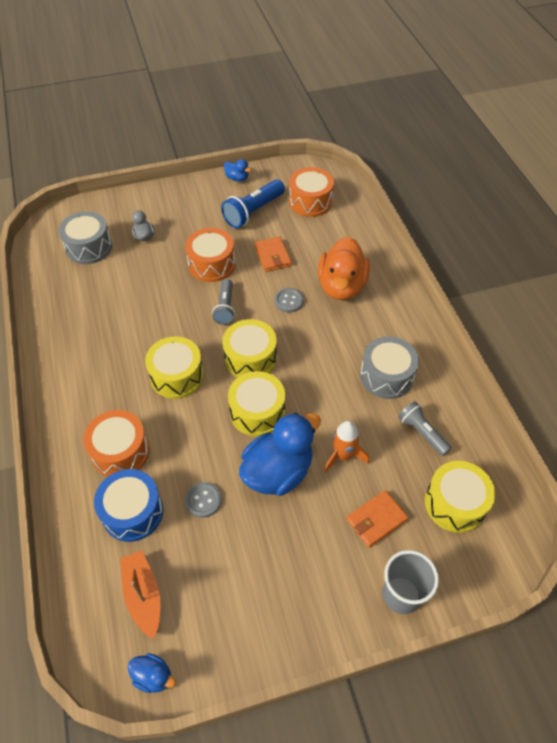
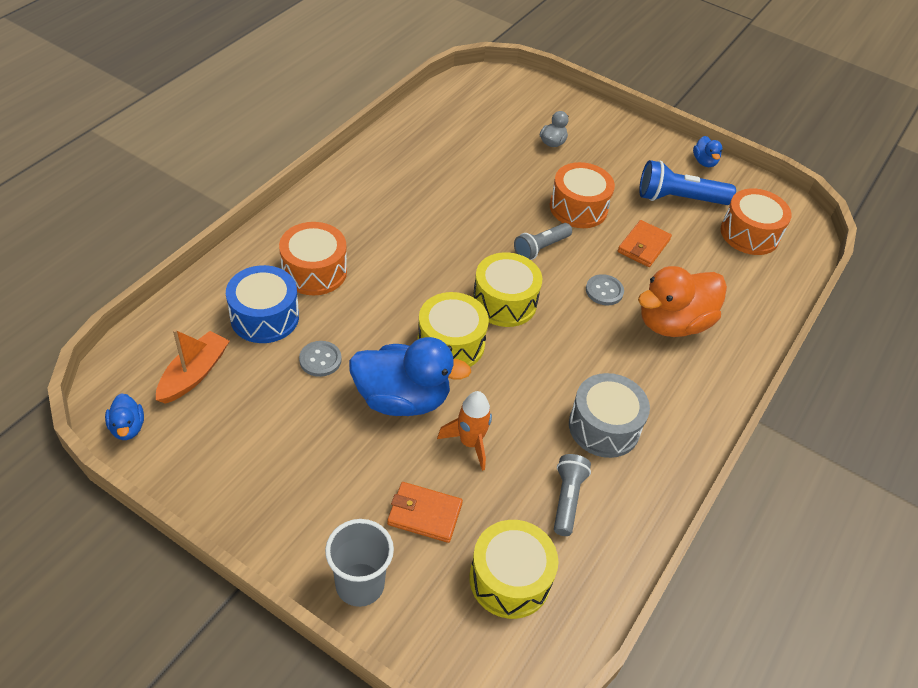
camera: 45 degrees right, 5 degrees down
(89, 247) = (497, 116): grey drum -> none
(177, 376) = (428, 261): yellow drum -> none

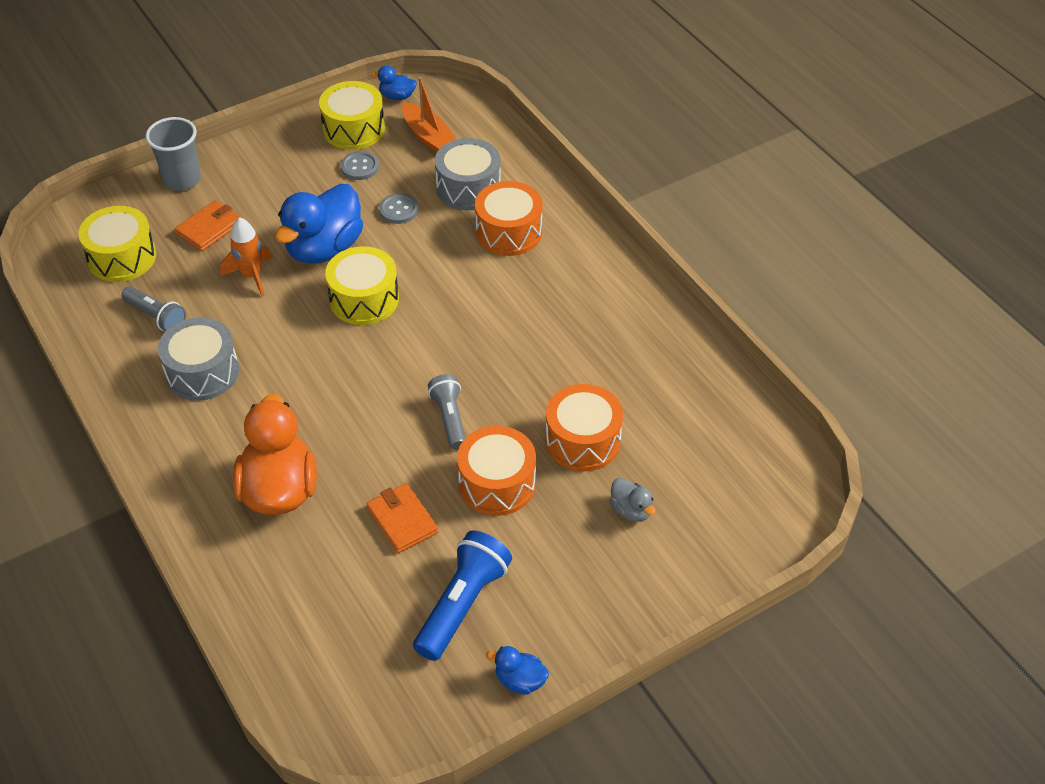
camera: 120 degrees right, 0 degrees up
(265, 317) = (468, 188): blue drum -> grey drum
(504, 302) = (391, 357): yellow drum -> yellow drum (354, 129)
(604, 291) = (358, 448): grey button -> grey button (360, 167)
(749, 234) = (361, 653): orange drum -> orange drum (583, 440)

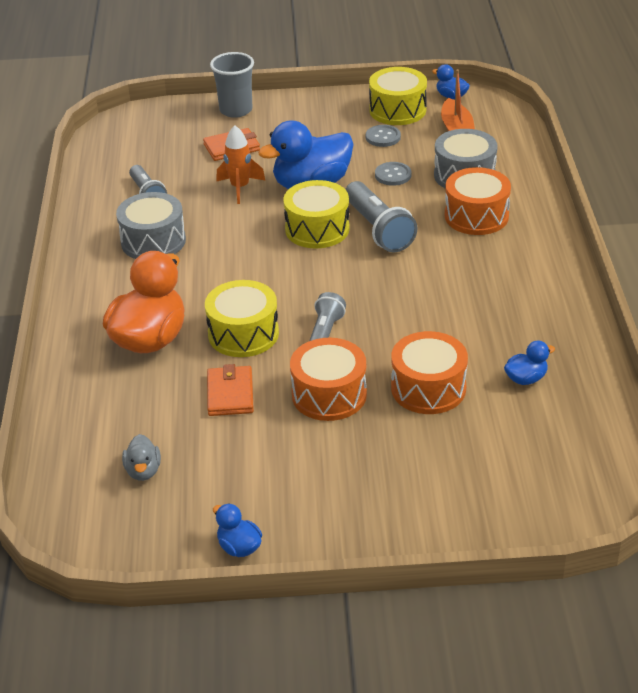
camera: 30 degrees right, 10 degrees down
(122, 257) = (152, 149): yellow drum -> yellow drum (243, 334)
(425, 279) = (378, 229): none -> grey flashlight
(462, 604) = (233, 472): blue flashlight -> none
(631, 510) = (433, 456): grey duck -> grey duck (143, 471)
(661, 397) = (526, 379): none -> blue duck

